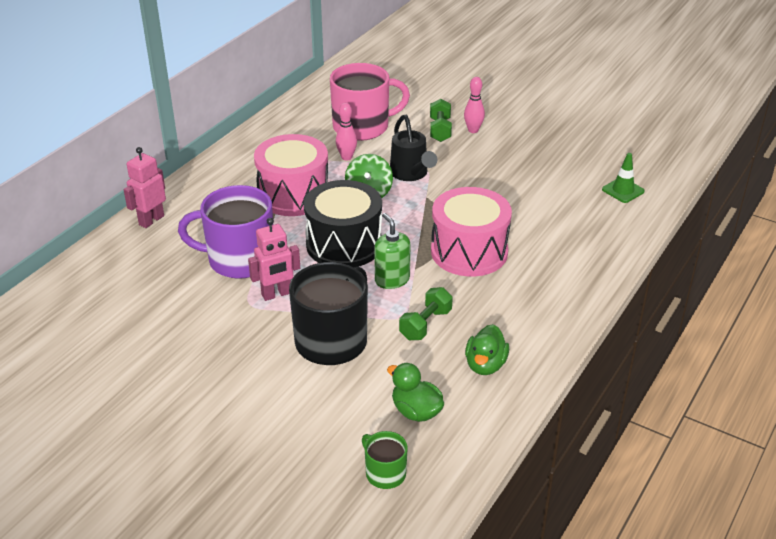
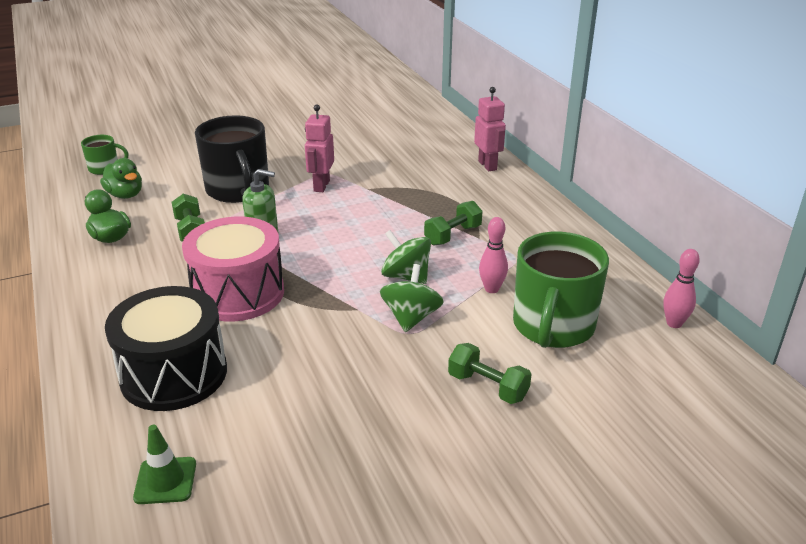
camera: 125 degrees right, 5 degrees down
(239, 259) = (385, 184): purple mug -> none
(293, 195) = (453, 235): pink drum -> green dumbbell
(344, 244) = (342, 234): black drum -> black drum (174, 374)
(362, 127) = (553, 326): pink mug -> green mug
(411, 174) = (411, 317): black watering can -> green spinning top
(416, 411) = (125, 195): green duck -> green duck turned 60 degrees clockwise
(473, 130) = (459, 418): pink bowling pin -> pink bowling pin (674, 323)

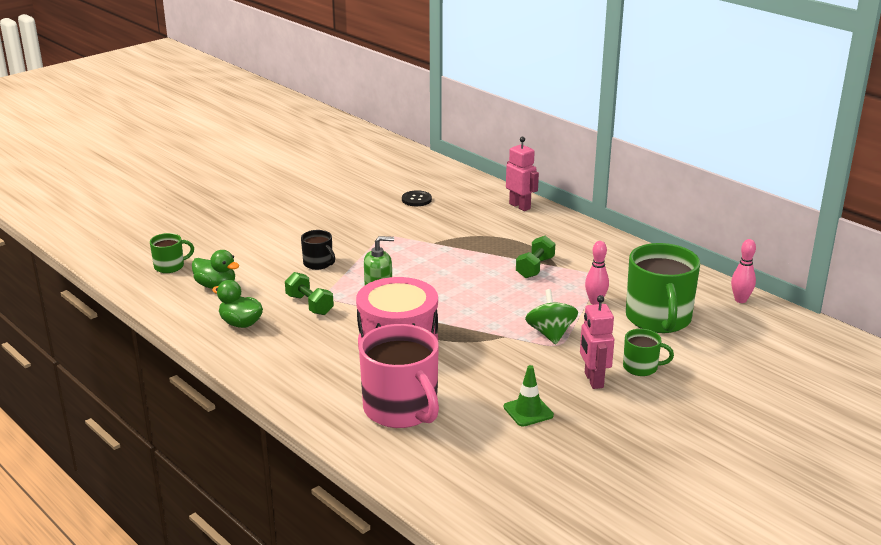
camera: 20 degrees left, 5 degrees down
(165, 480) = (462, 475): green traffic cone -> green traffic cone (528, 411)
(174, 374) = (401, 409): black drum -> pink mug
(238, 190) = (318, 263): black mug -> black mug, size x0.49
(321, 186) = (390, 247): pink robot -> pink robot (593, 380)
(387, 142) = (416, 199): none -> black button
(406, 276) = (523, 305): green spinning top -> none
(487, 387) = (641, 367): green dumbbell -> green mug

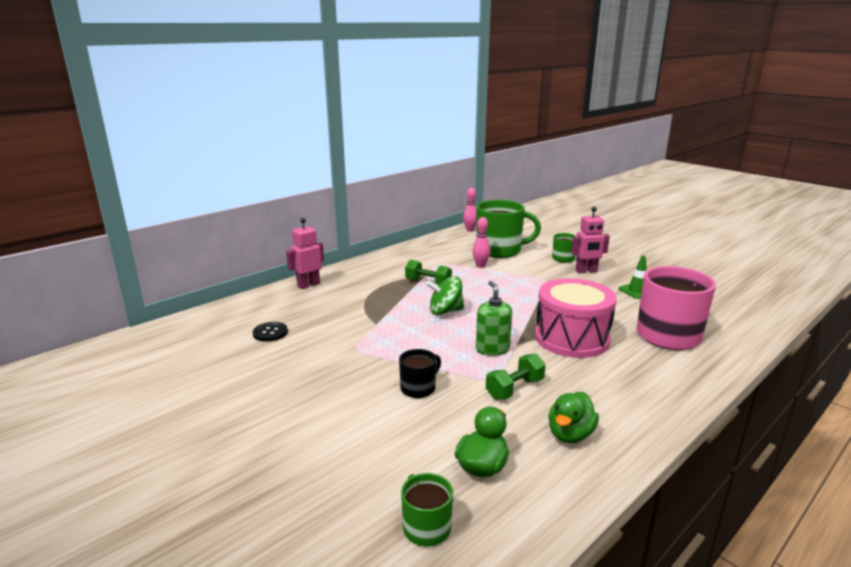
camera: 90 degrees left, 5 degrees down
(550, 334) = (531, 281): green spinning top -> green spinning top (445, 311)

